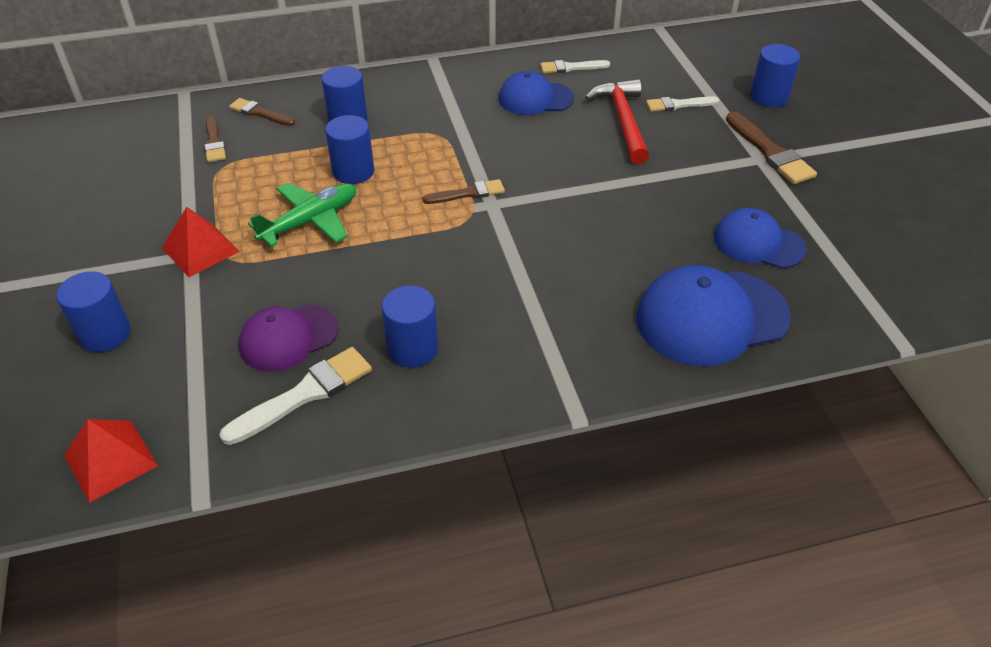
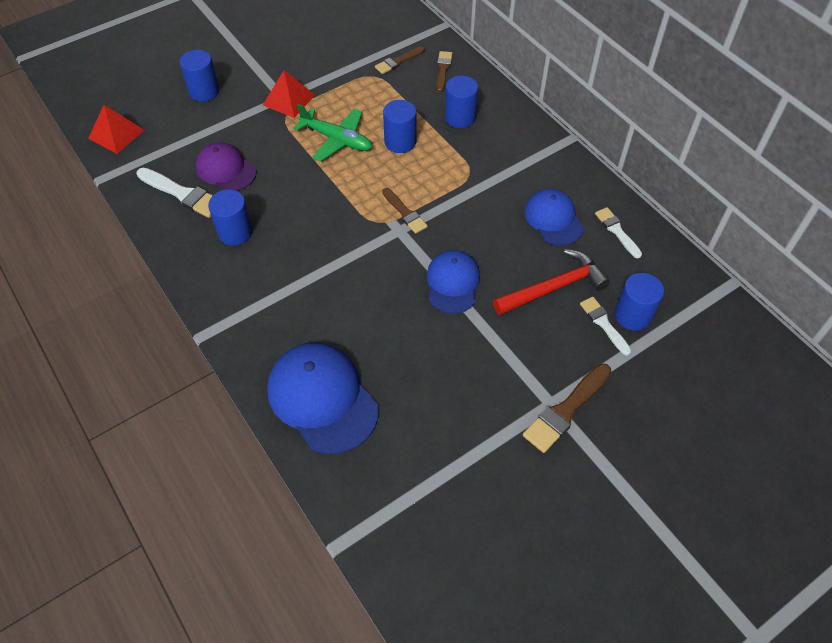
camera: 70 degrees right, 10 degrees up
(758, 243) = (426, 419): blue cap -> blue cap (452, 283)
(769, 97) = (662, 396): blue cylinder -> blue cylinder (633, 315)

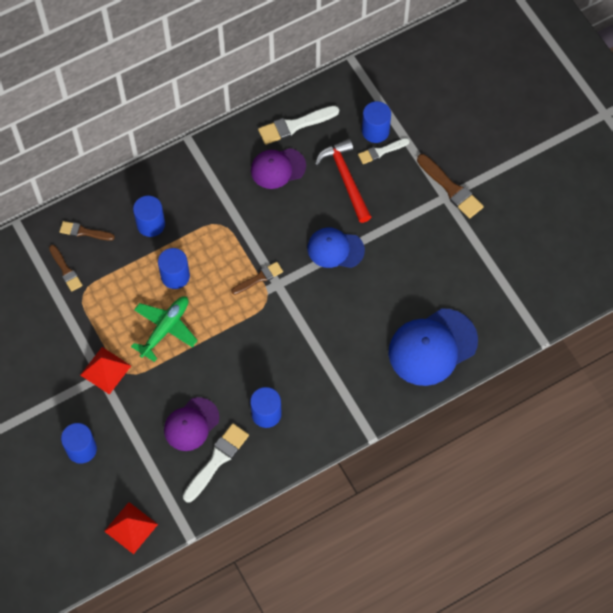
camera: 85 degrees left, 10 degrees up
(553, 219) = (278, 168): blue cap -> purple cap
(617, 231) = (295, 125): white brush -> white brush, size x1.57

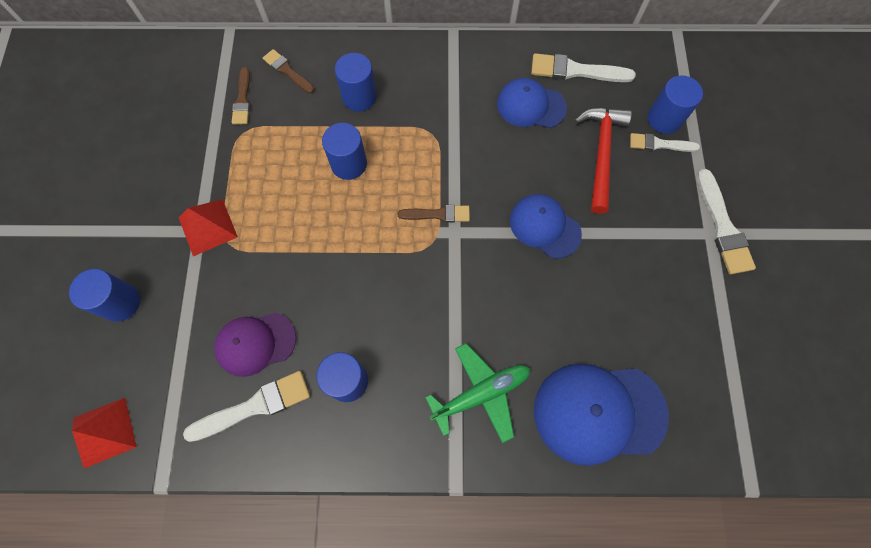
camera: 30 degrees right, 5 degrees up
(165, 329) = (300, 216): green plane -> green plane (481, 393)
(278, 168) = (531, 106): purple cap -> blue cap
(451, 188) = (723, 227): brown brush -> white brush

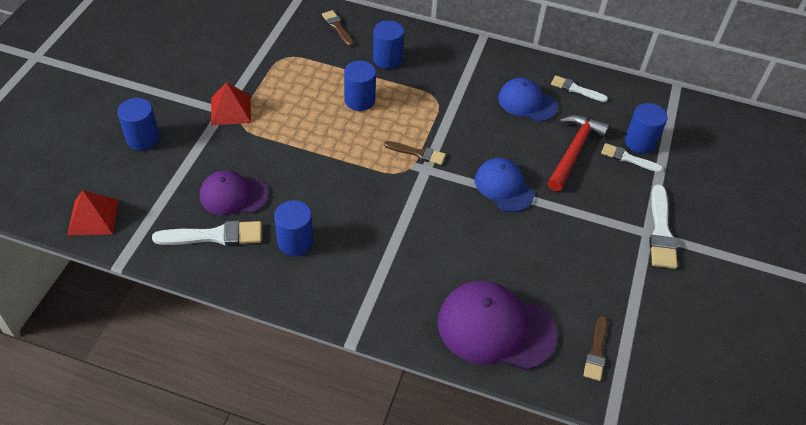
camera: 15 degrees right, 20 degrees down
(242, 100) = (294, 36): brown brush -> brown brush (596, 351)
(481, 393) = (400, 284): green plane -> none
(575, 71) = (575, 89): white brush -> white brush, size x0.64
(599, 412) = (495, 328): blue cap -> purple cap

